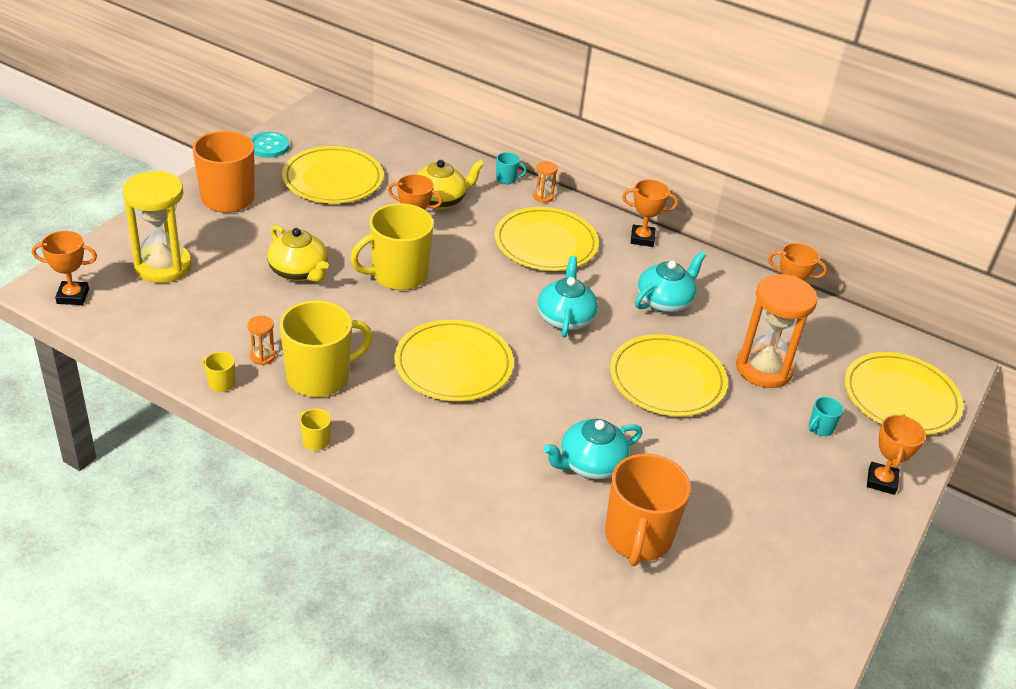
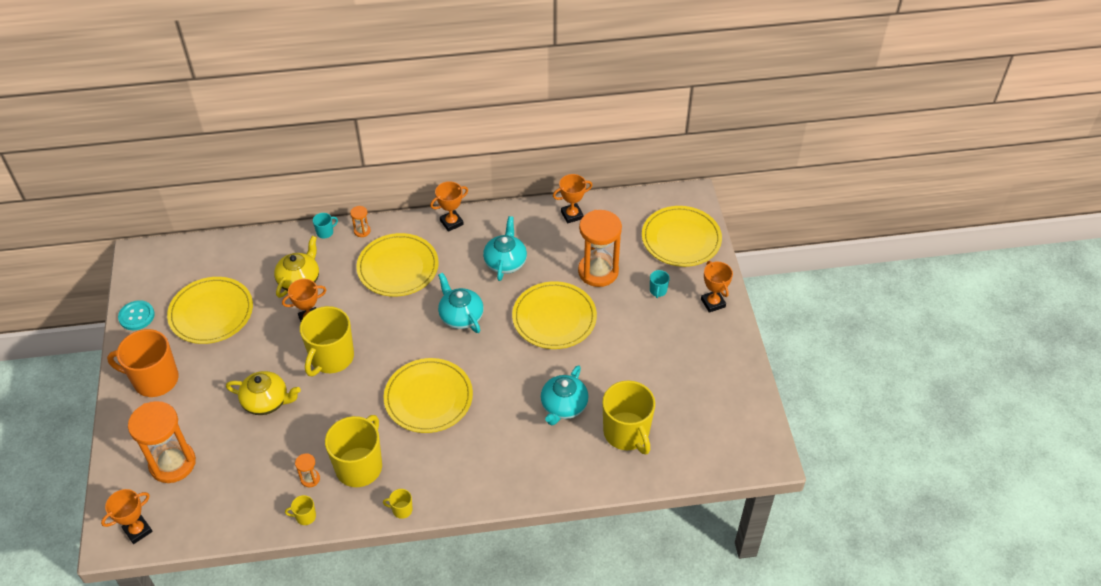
camera: 35 degrees left, 10 degrees up
(163, 266) = (172, 463): yellow hourglass -> orange hourglass
(638, 538) = (627, 433): orange mug -> yellow mug

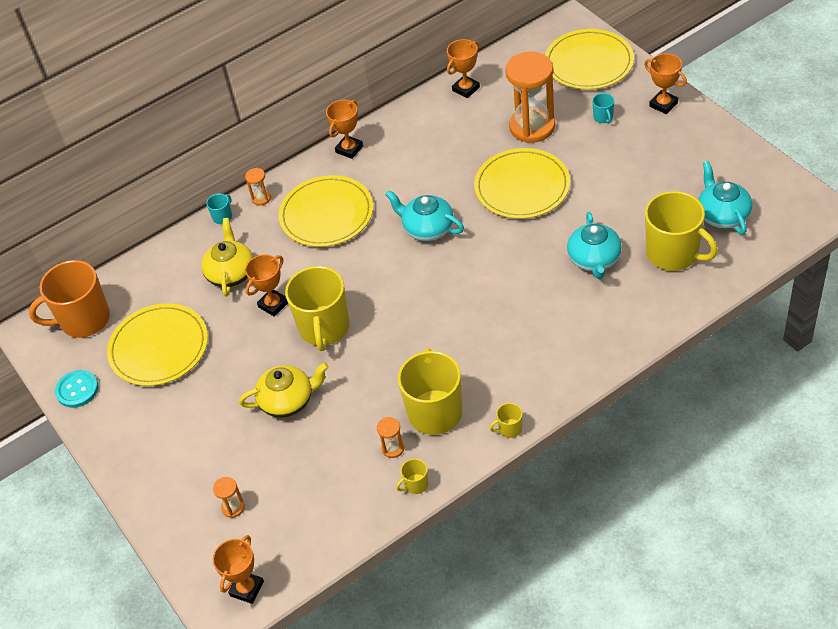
camera: 20 degrees left, 0 degrees up
(155, 380) = (148, 439): orange mug -> orange mug (84, 320)
(172, 463) = (233, 507): orange hourglass -> orange hourglass, size x0.42
(428, 398) = (454, 316): yellow plate -> none
(505, 262) = (433, 159): turquoise teapot -> turquoise teapot (722, 215)

